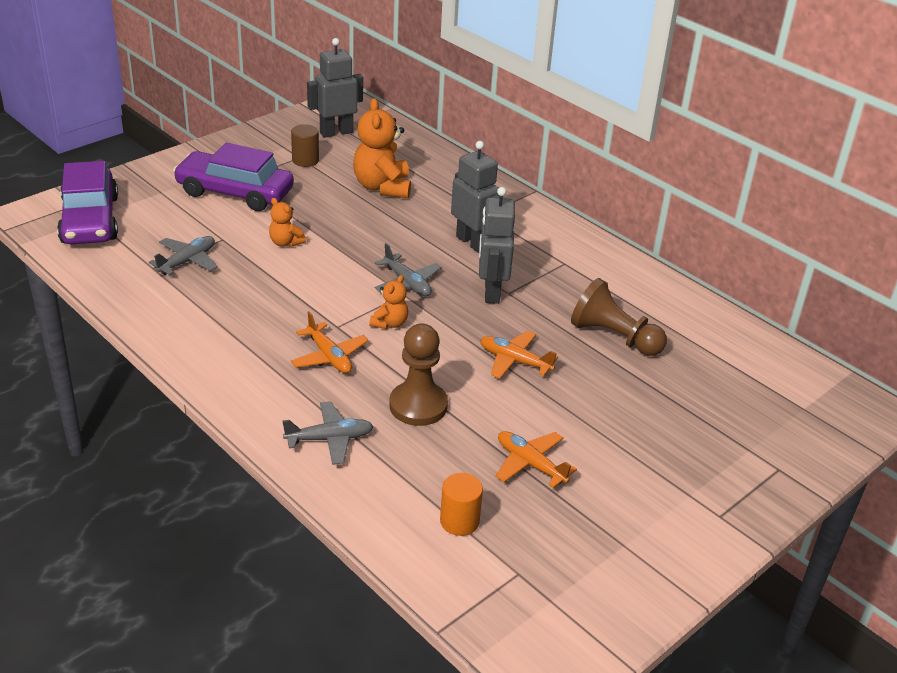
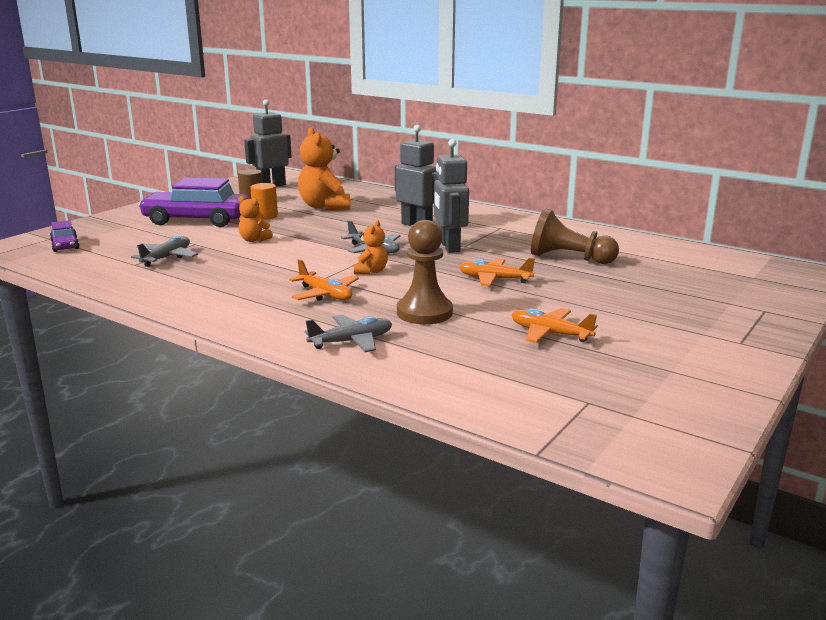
camera: 10 degrees left, 15 degrees down
(90, 220) = (65, 245): purple car -> purple car, size x0.48
(459, 521) = (508, 376): orange cylinder -> orange cylinder (265, 216)

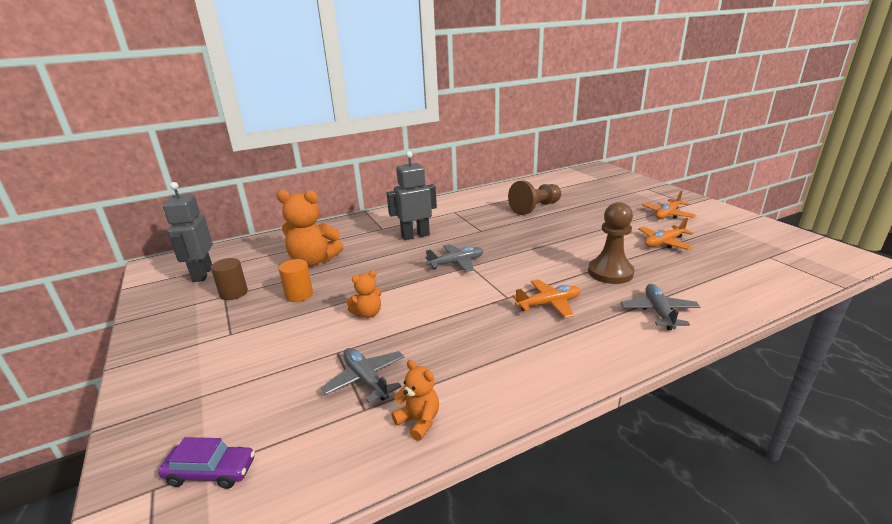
camera: 60 degrees left, 5 degrees up
(196, 220) = (253, 338): purple car -> none
(371, 271) = (507, 274): orange teddy bear -> orange teddy bear (419, 421)
(449, 247) = (478, 235): grey robot -> none
(494, 279) = (558, 236): orange plane -> orange plane (667, 214)

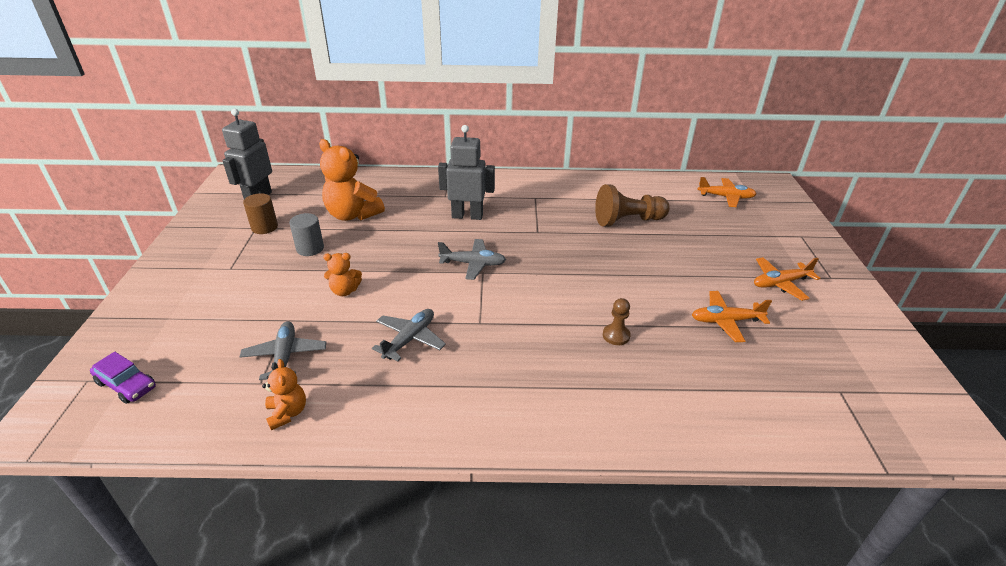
camera: 25 degrees right, 10 degrees up
(299, 295) = (310, 248): orange cylinder -> grey cylinder
(549, 304) = (511, 347): orange plane -> orange plane (726, 197)
(610, 272) = (616, 335): brown pawn -> brown pawn, size x0.52
(659, 312) = (612, 404): grey plane -> grey plane (410, 339)

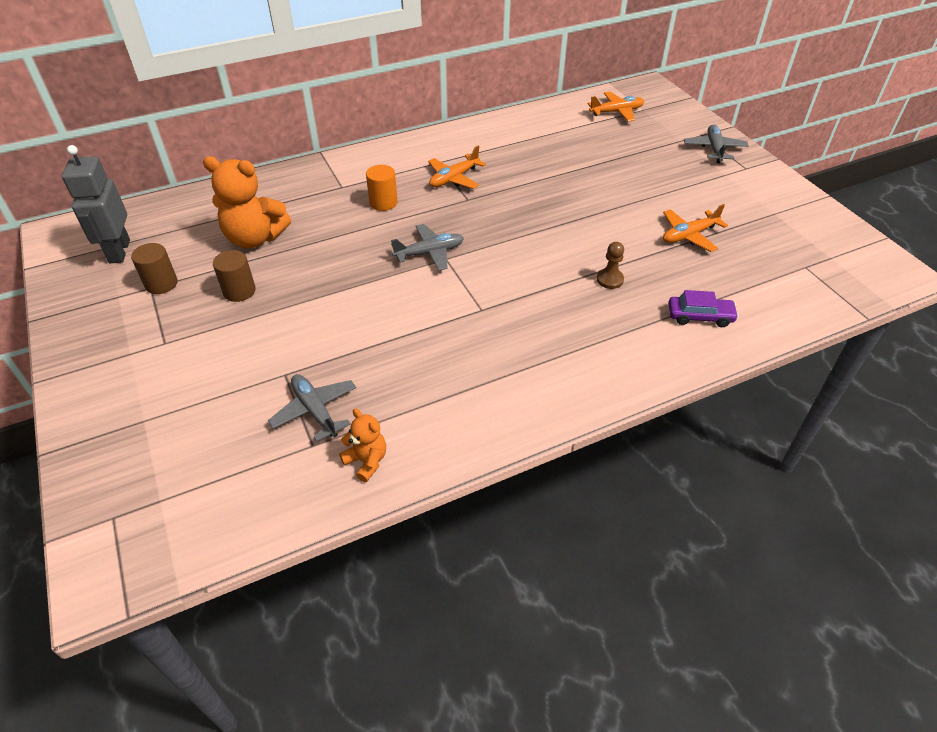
camera: 25 degrees left, 10 degrees up
(126, 385) = (165, 503): purple car -> purple car (700, 316)
(310, 248) = (239, 291): grey cylinder -> brown cylinder
(344, 291) = (319, 324): orange teddy bear -> none
(410, 339) = (427, 349): grey plane -> grey plane (714, 149)
(467, 216) = (383, 203): grey robot -> orange cylinder
(628, 221) = (545, 162): brown pawn -> none
(780, 283) = (710, 186): orange plane -> orange plane (454, 178)

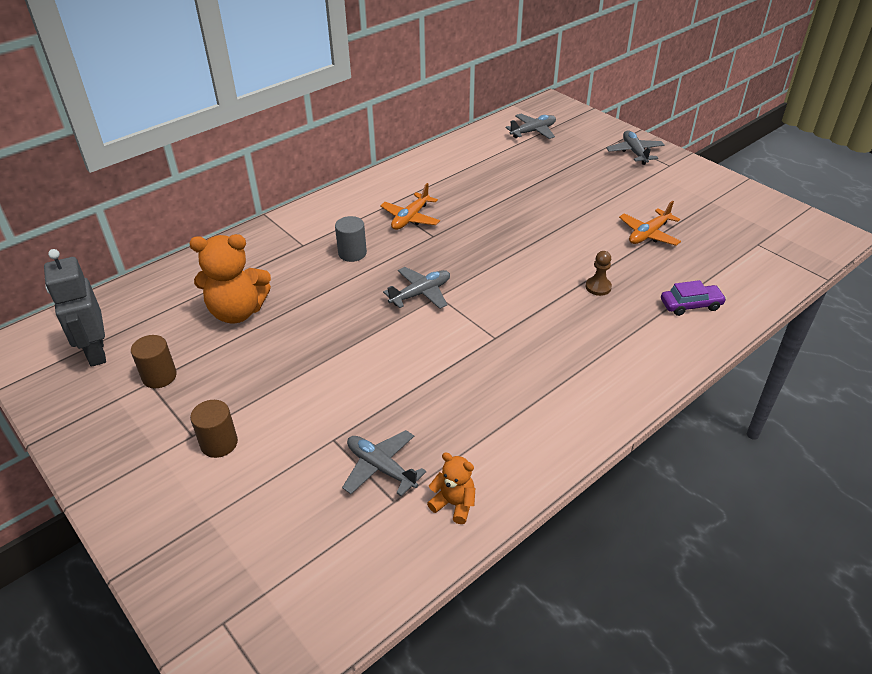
camera: 15 degrees left, 5 degrees down
(239, 291) = (247, 367): brown cylinder -> brown cylinder (219, 443)
(383, 203) = (352, 253): orange cylinder -> grey cylinder
(616, 112) = (533, 131): orange plane -> grey plane

